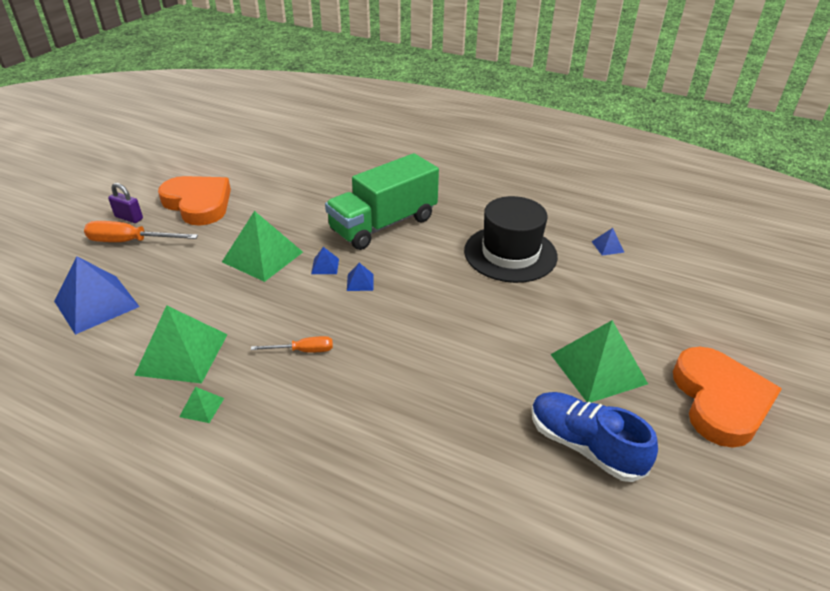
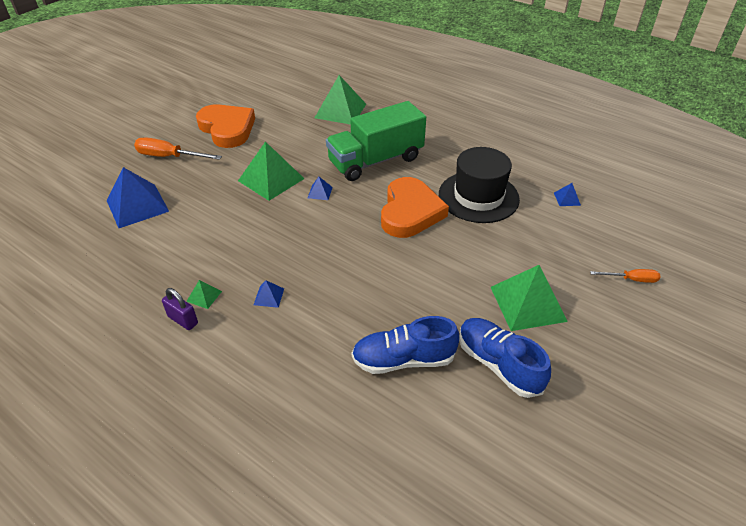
camera: 10 degrees right, 5 degrees up
(129, 218) = (171, 136): purple padlock -> purple padlock (183, 320)
(182, 354) = (195, 253): green pyramid -> green pyramid (340, 111)
(303, 351) = (289, 261): orange screwdriver -> orange screwdriver (631, 279)
(360, 282) = (345, 209): blue pyramid -> blue pyramid (269, 296)
(470, 455) = (403, 359): none -> blue shoe
(720, 400) = (626, 343): orange heart -> orange heart (410, 212)

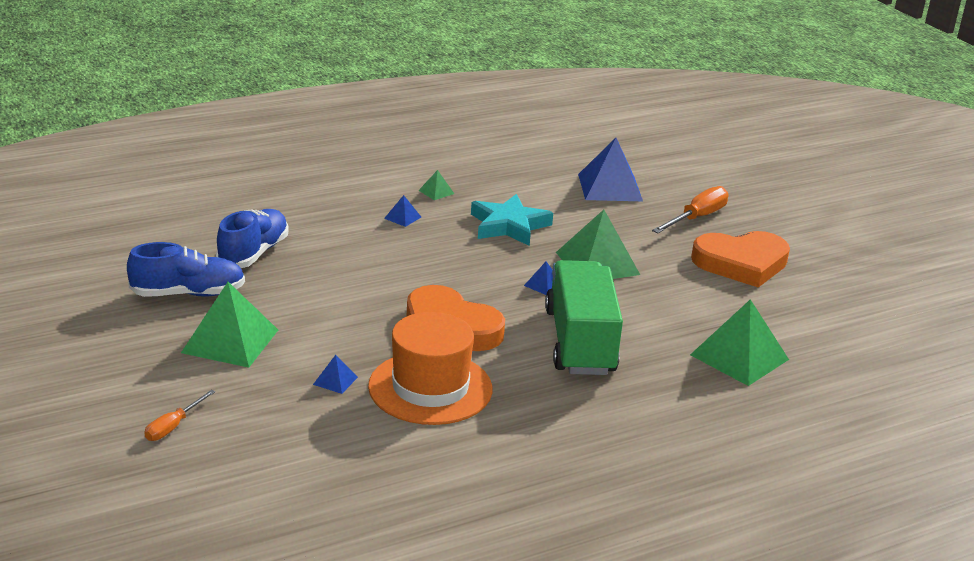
camera: 115 degrees right, 15 degrees down
(183, 320) = (416, 179): purple padlock -> none
(241, 234) = (509, 225): none -> turquoise star
(478, 197) = (430, 388): black hat -> orange hat
(567, 199) = (354, 458): blue pyramid -> blue pyramid (335, 380)

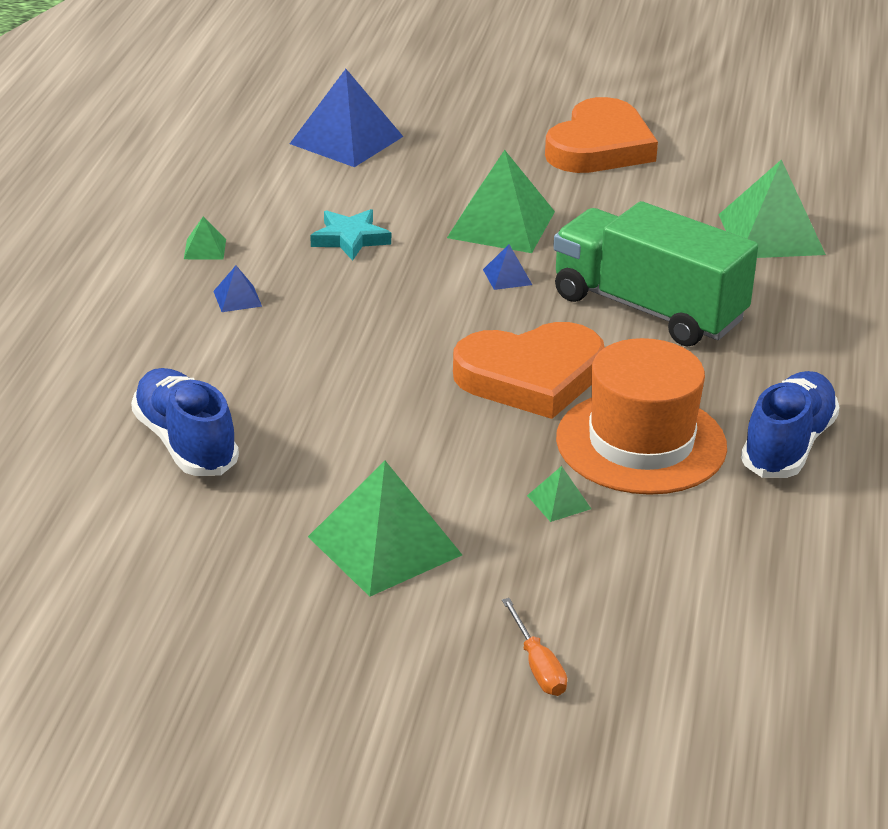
camera: 50 degrees left, 5 degrees up
(188, 294) = (227, 535): blue shoe -> blue shoe (788, 445)
(335, 380) = (559, 502): blue pyramid -> green pyramid
(509, 225) = (350, 239): turquoise star -> turquoise star, size x0.66
(696, 218) = (479, 125): orange screwdriver -> none

